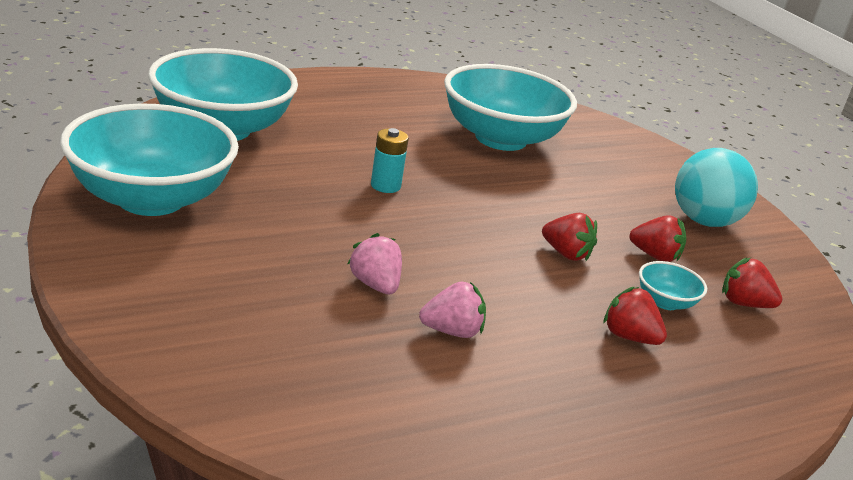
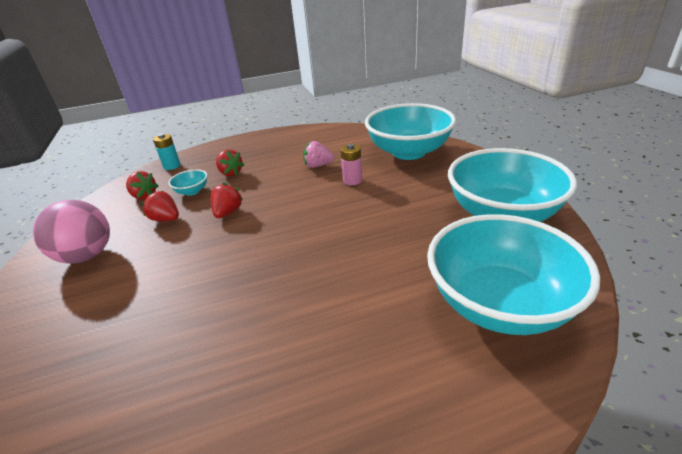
camera: 165 degrees left, 5 degrees up
(375, 285) = (352, 180): pink strawberry -> pink battery
(385, 186) = (337, 252): turquoise battery -> turquoise battery (172, 166)
(500, 138) = (191, 348): turquoise bowl -> turquoise bowl (408, 152)
(566, 254) = (228, 212): red strawberry -> red strawberry turned 60 degrees clockwise
(704, 221) = (87, 256): turquoise ball -> pink ball

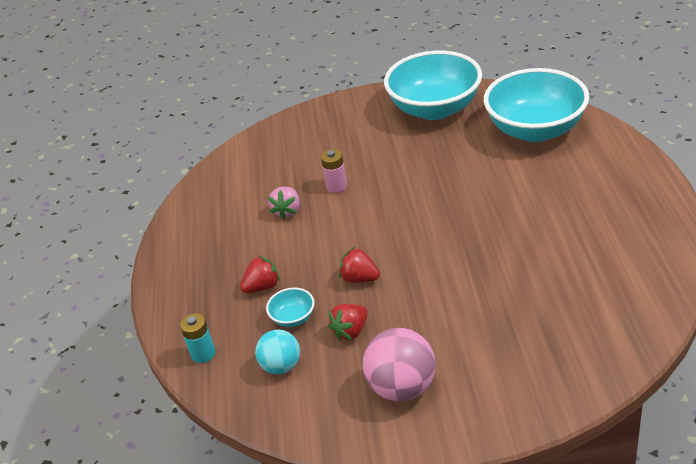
camera: 75 degrees left, 5 degrees up
(144, 196) = (281, 366): red strawberry -> turquoise ball
(408, 152) = (295, 144): turquoise bowl -> none

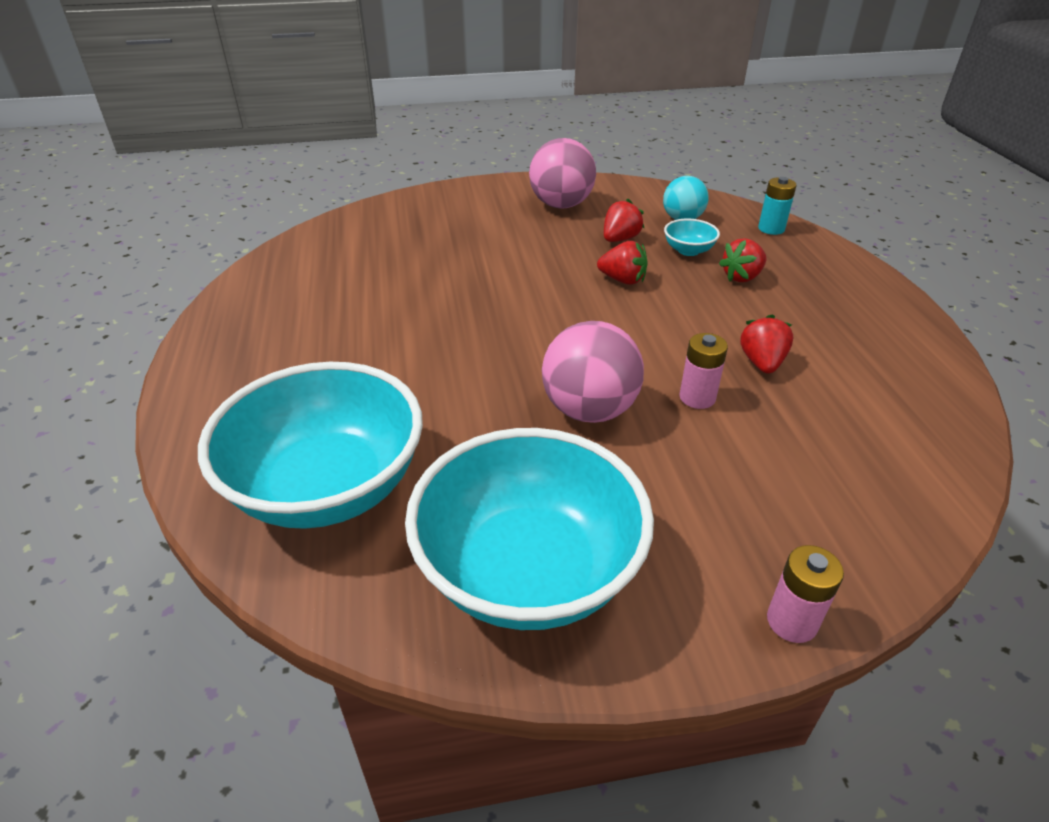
camera: 170 degrees right, 0 degrees up
(287, 211) = (761, 363): pink strawberry -> red strawberry
(334, 103) = (791, 621): none -> pink battery
(401, 175) = (589, 410): none -> pink ball

